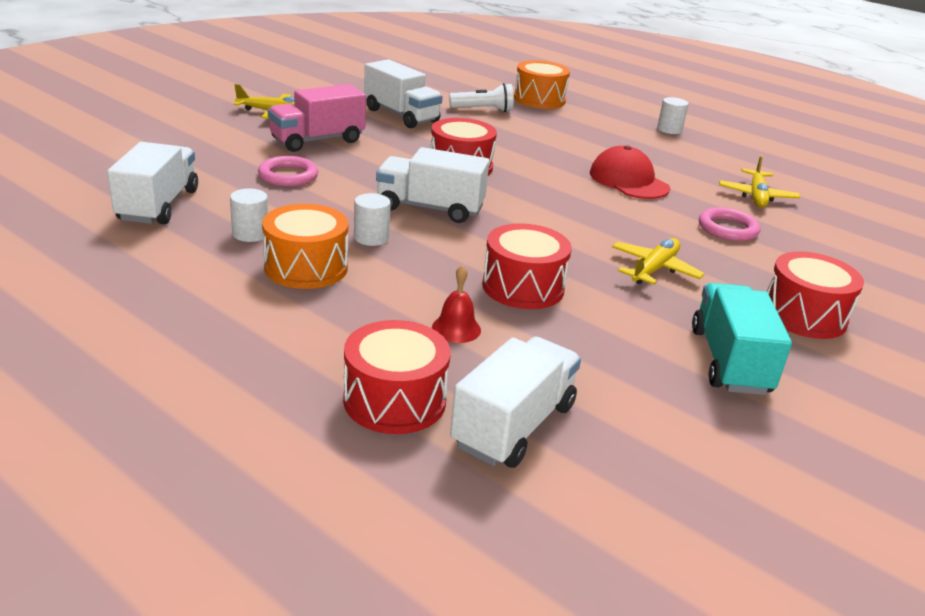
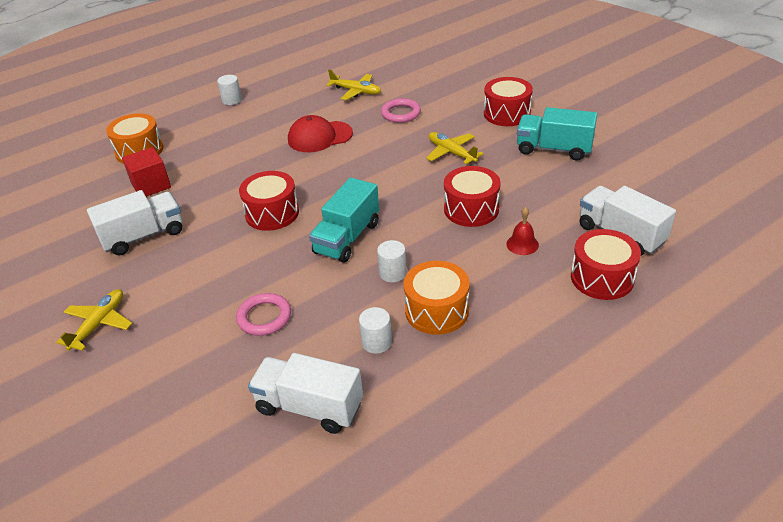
camera: 70 degrees left, 10 degrees up
(317, 140) = (186, 295): pink truck -> none
(430, 208) = (347, 238): white truck -> turquoise truck
(483, 110) = (151, 185): white flashlight -> red cube

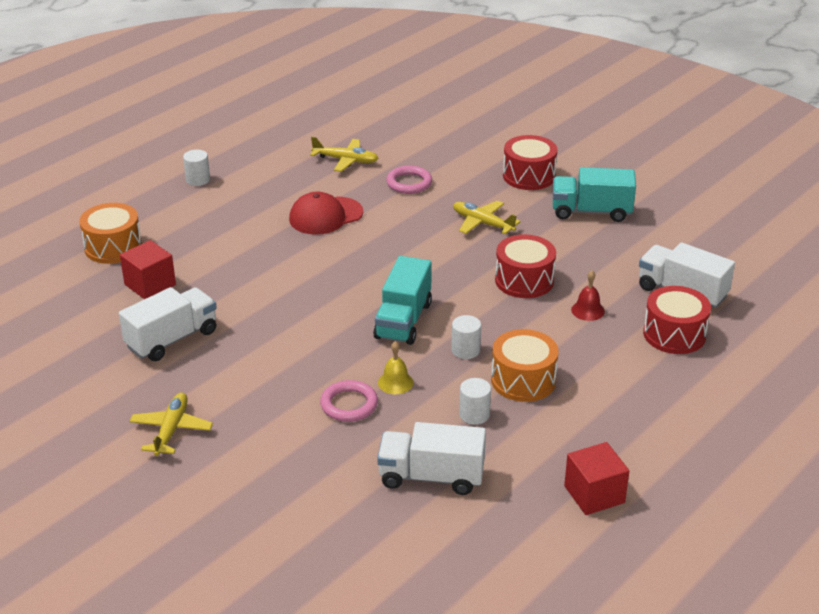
camera: 15 degrees left, 5 degrees down
(272, 213) = (308, 303): red drum -> none
(315, 299) = (395, 382): none -> yellow bell
(467, 453) = (594, 494): none -> red cube

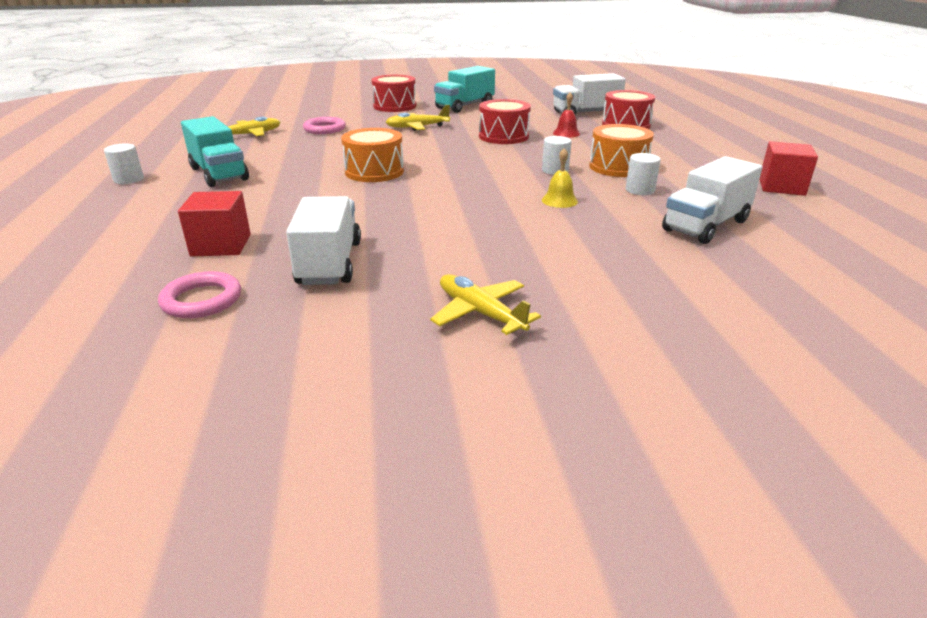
camera: 50 degrees left, 5 degrees down
(113, 247) = (118, 242): orange drum -> orange drum (374, 172)
(325, 216) = (299, 158): red cap -> none
(349, 404) = (564, 224): pink ring -> pink ring (202, 300)
(403, 320) = (484, 176): turquoise truck -> turquoise truck (219, 174)

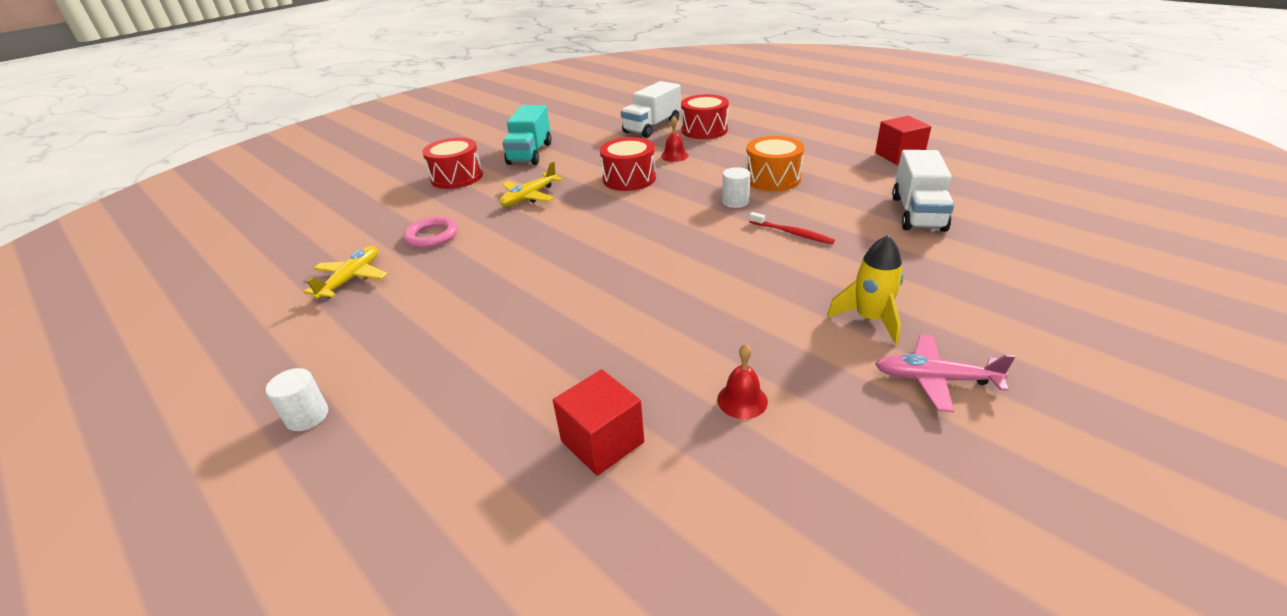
camera: 35 degrees left, 5 degrees up
(202, 300) = (712, 519): pink ring -> none
(219, 174) = (418, 350): turquoise truck -> none
(329, 263) = (742, 400): white truck -> red bell
(374, 172) = (586, 270): orange drum -> none
(480, 313) = (935, 379): yellow plane -> pink plane
(508, 264) = (869, 319): none -> yellow rocket
(559, 200) = (792, 233): yellow bell -> red toothbrush
(640, 190) = (825, 197): white cylinder -> none

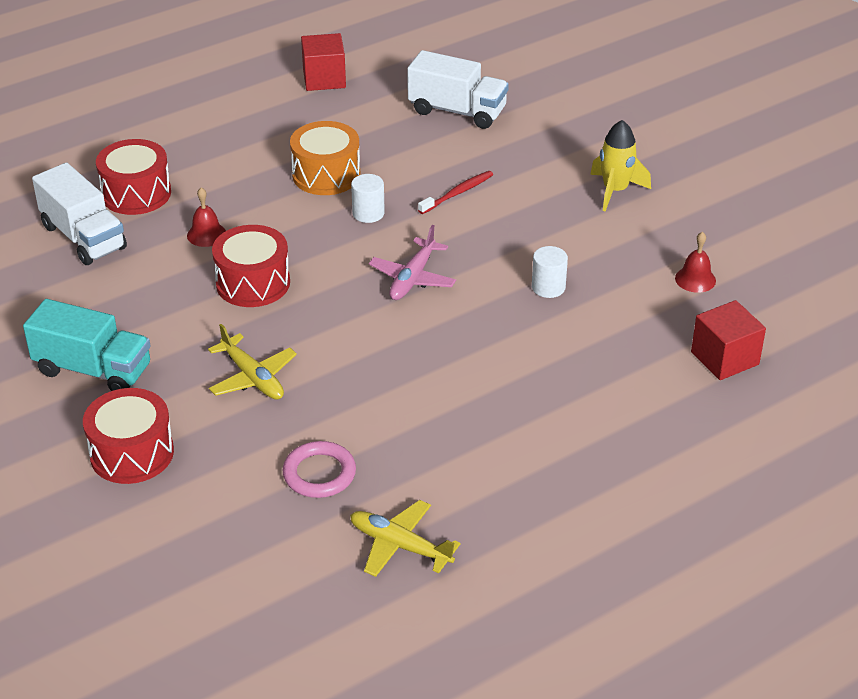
camera: 80 degrees left, 5 degrees up
(307, 416) = (653, 547): white cylinder -> white cylinder (548, 287)
(935, 379) = (695, 185): pink plane -> pink plane (413, 278)

